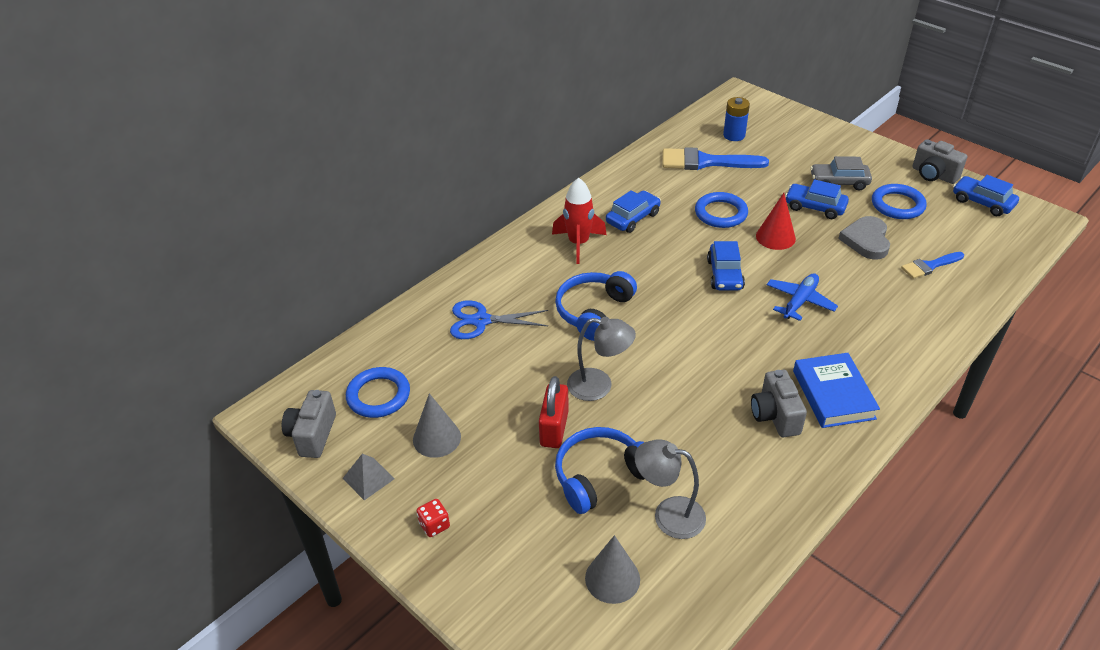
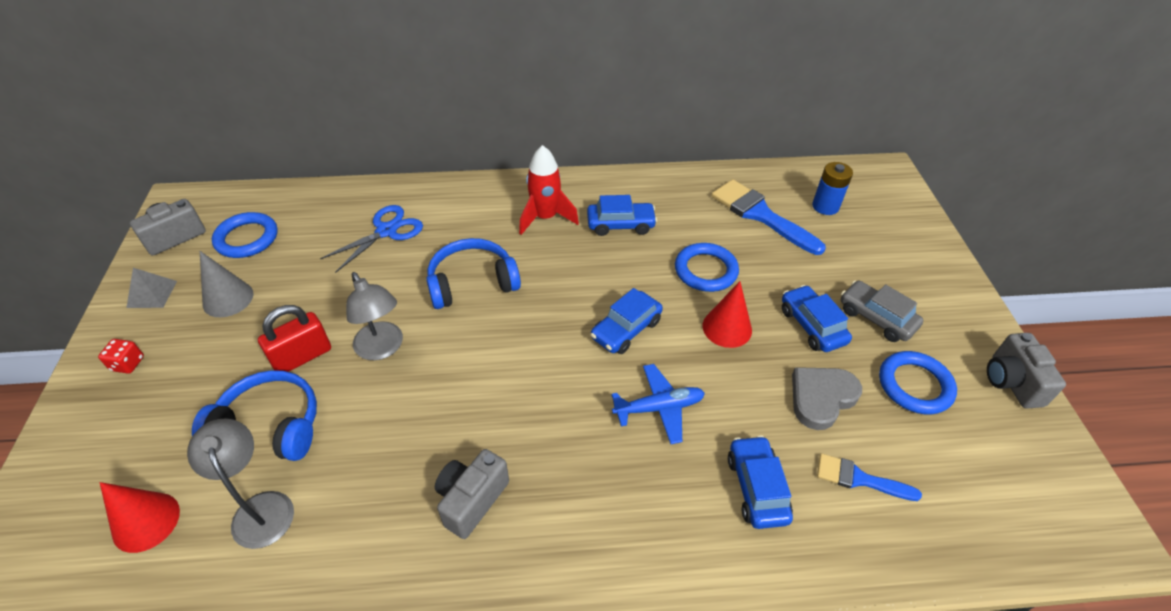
camera: 40 degrees right, 5 degrees up
(481, 321) = (387, 231): blue scissors -> blue scissors turned 90 degrees clockwise
(612, 578) = (146, 522): grey cone -> red cone
(833, 394) = (554, 528): blue book -> none
(982, 202) = (1037, 456): blue car -> blue car (756, 488)

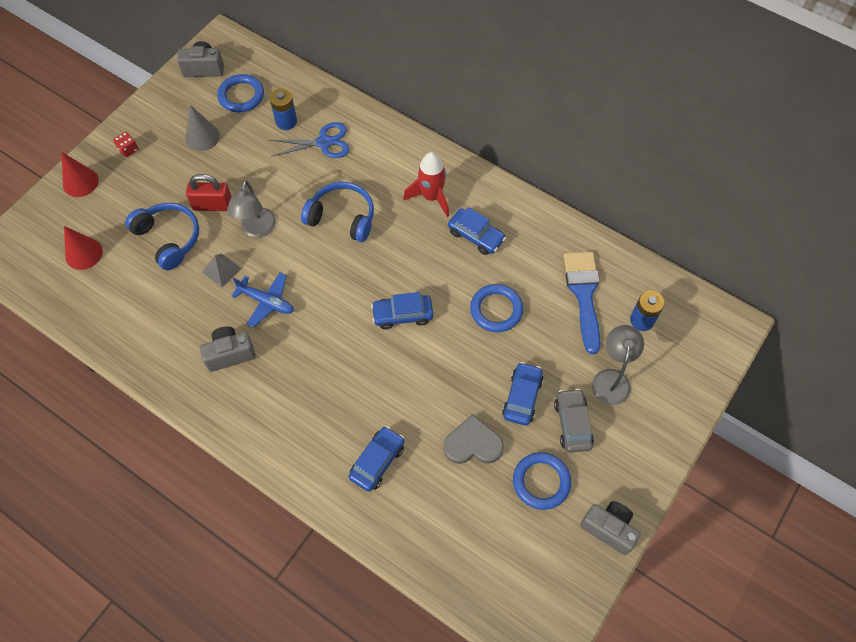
camera: 40 degrees right, 15 degrees up
(152, 294) = (167, 107): grey pyramid -> grey pyramid (221, 270)
(260, 508) = (134, 283): grey lamp -> grey lamp (611, 379)
(324, 235) = (286, 121): none -> blue battery
(659, 408) = (371, 377): blue plane -> blue plane (266, 302)
(727, 328) = (465, 359): red cone -> red cone (80, 182)
(859, 479) = (439, 502): blue brush -> none
(1011, 382) = (608, 529): grey camera -> grey camera turned 90 degrees clockwise

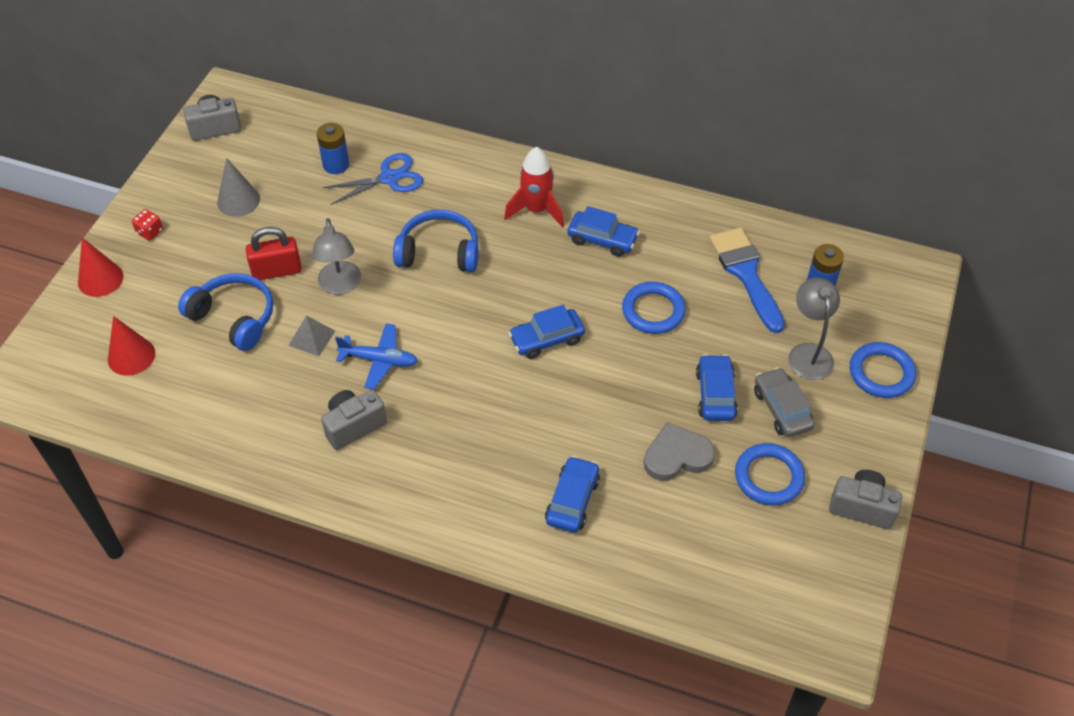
camera: 15 degrees left, 10 degrees down
(241, 96) = (271, 148): blue ring -> blue ring (881, 373)

